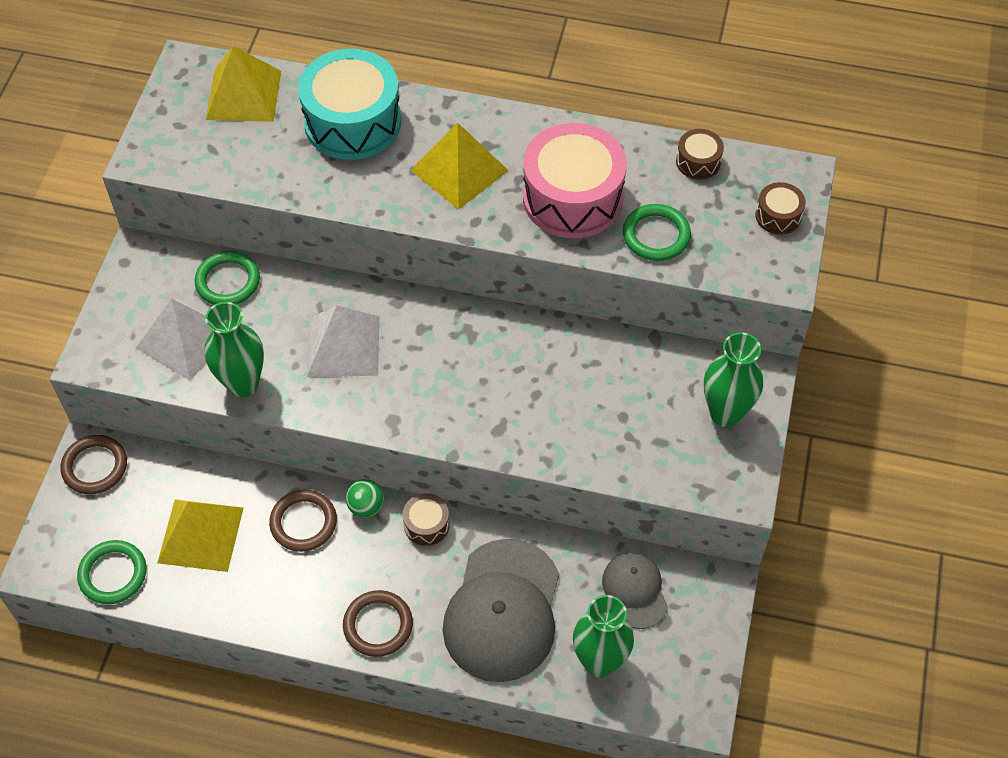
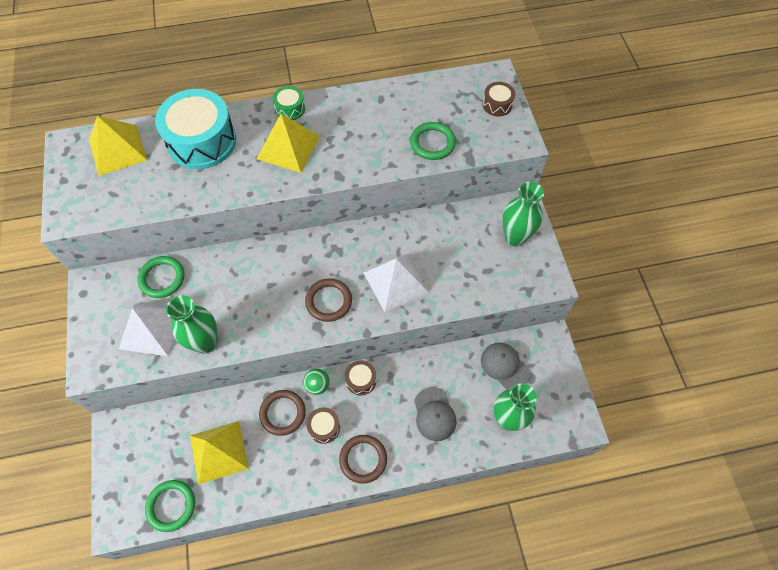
camera: 25 degrees left, 5 degrees up
(95, 467) = (124, 437): brown ring -> brown ring (329, 301)
(343, 346) = (260, 290): white pyramid -> white pyramid (395, 282)
(488, 119) = (290, 109): none -> green drum
(503, 611) = (434, 414): grey cap -> grey cap, size x0.54
(572, 198) = (369, 138): pink drum -> none
(698, 162) = (433, 89): brown drum -> brown drum (324, 427)

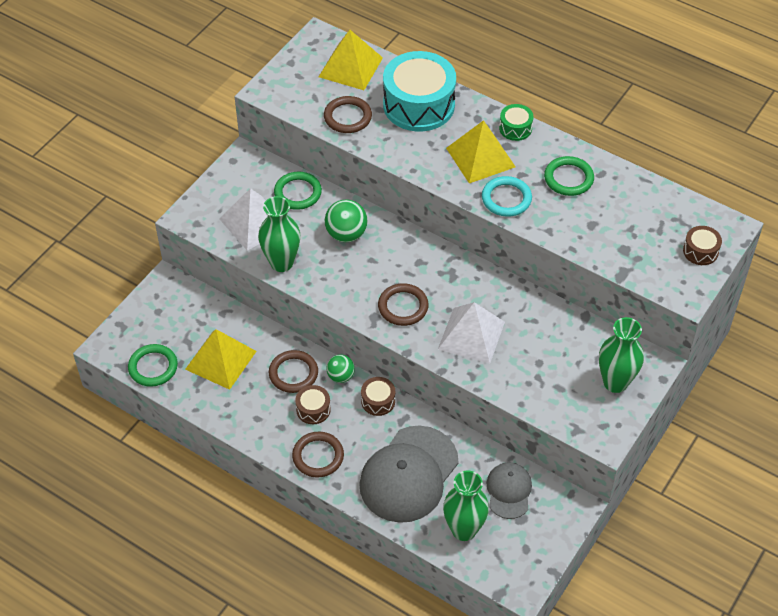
camera: 45 degrees right, 10 degrees down
(156, 190) = (347, 117): none -> brown ring
(232, 281) = (346, 234): none -> green ball
(338, 164) = (506, 199): none -> turquoise ring
(432, 143) = (604, 240): green ring -> green ring (568, 178)
(434, 414) = (409, 474): grey cap -> grey cap, size x1.85

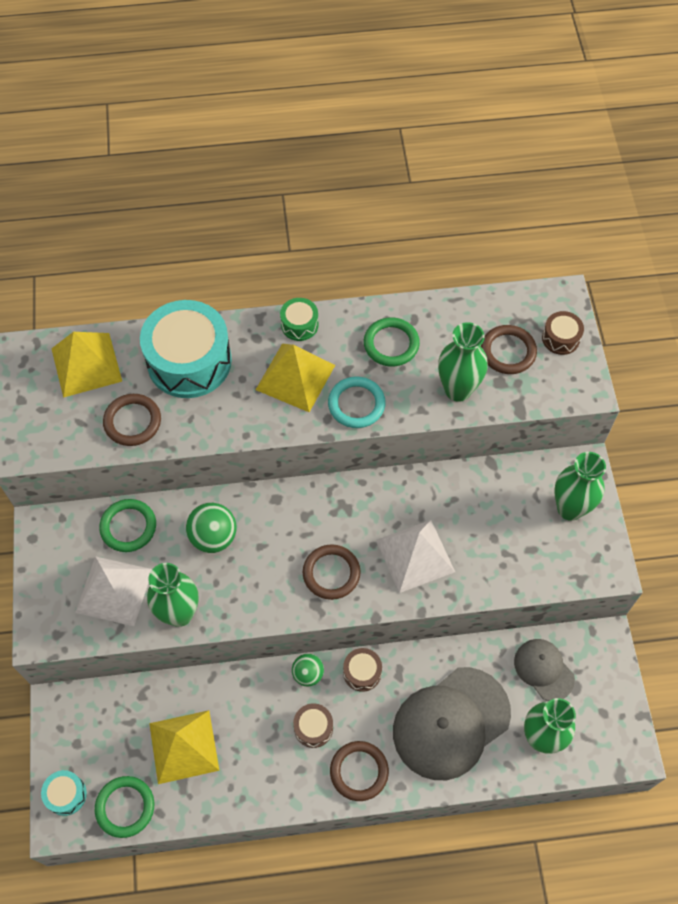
camera: 40 degrees left, 10 degrees up
(125, 334) = (66, 795): none -> turquoise drum
(293, 373) = (263, 705): brown ring -> brown ring (508, 352)
(409, 474) = (451, 723): grey cap -> grey cap turned 60 degrees clockwise
(588, 235) = (457, 390): none -> green vase

